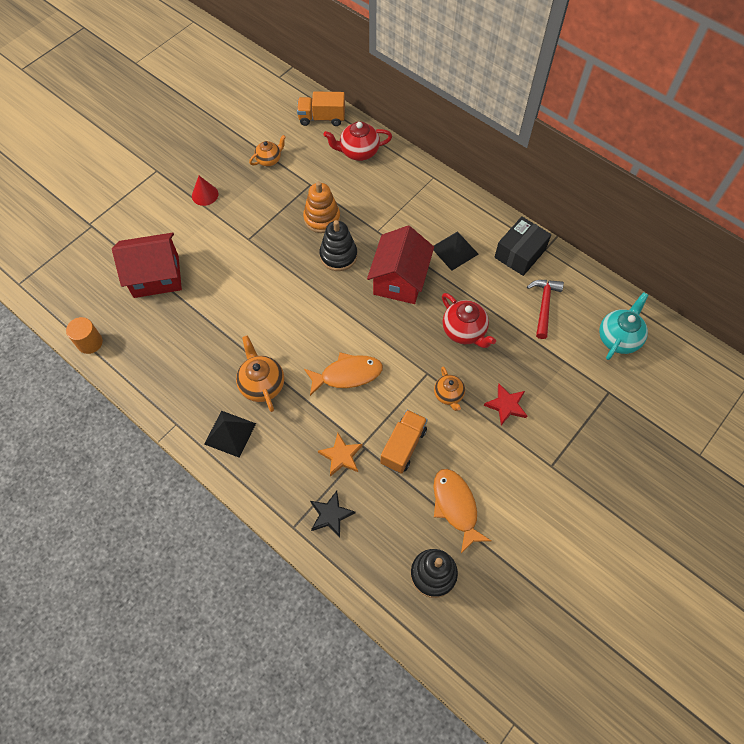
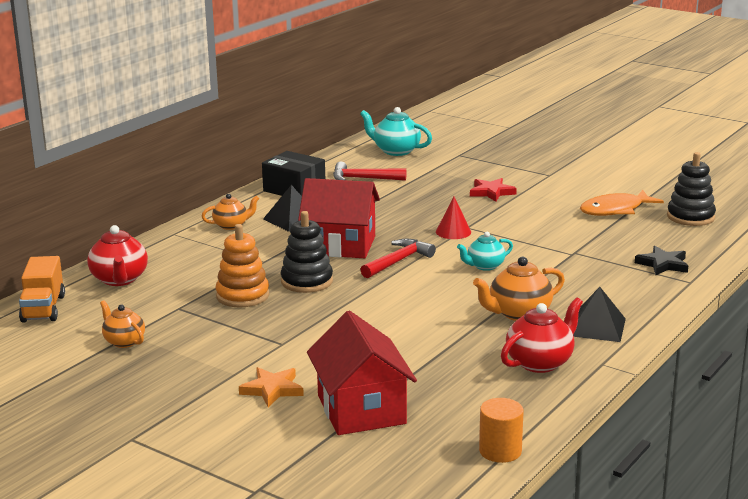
camera: 95 degrees left, 40 degrees down
(205, 195) = (192, 387): red cone -> red cone (453, 232)
(341, 456) = (591, 263): orange star -> orange star (272, 389)
(347, 374) = (485, 266): orange fish -> turquoise teapot
(364, 316) = (398, 261): none -> red hammer
(403, 446) = (562, 234): orange truck -> none
(448, 395) = (490, 216): orange teapot -> orange teapot (231, 225)
(464, 331) = (406, 212): red teapot -> red teapot (540, 362)

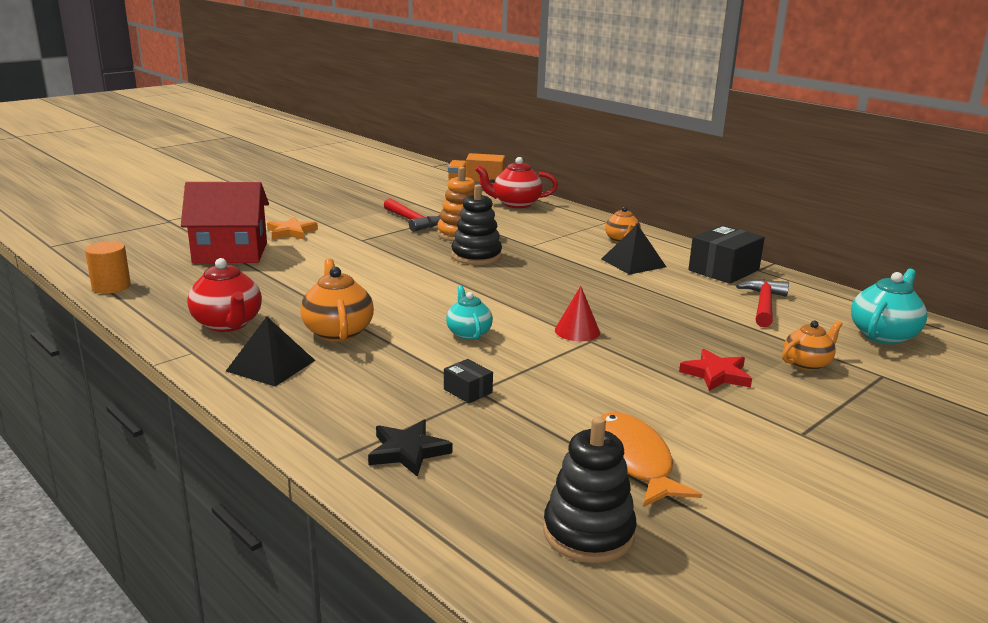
camera: 100 degrees right, 0 degrees up
(124, 341) = (406, 201): orange teapot -> orange teapot (807, 363)
(340, 245) = (557, 275): red house -> none
(398, 261) = (503, 295): red hammer -> red hammer (412, 221)
(575, 257) = (468, 391): none -> black box

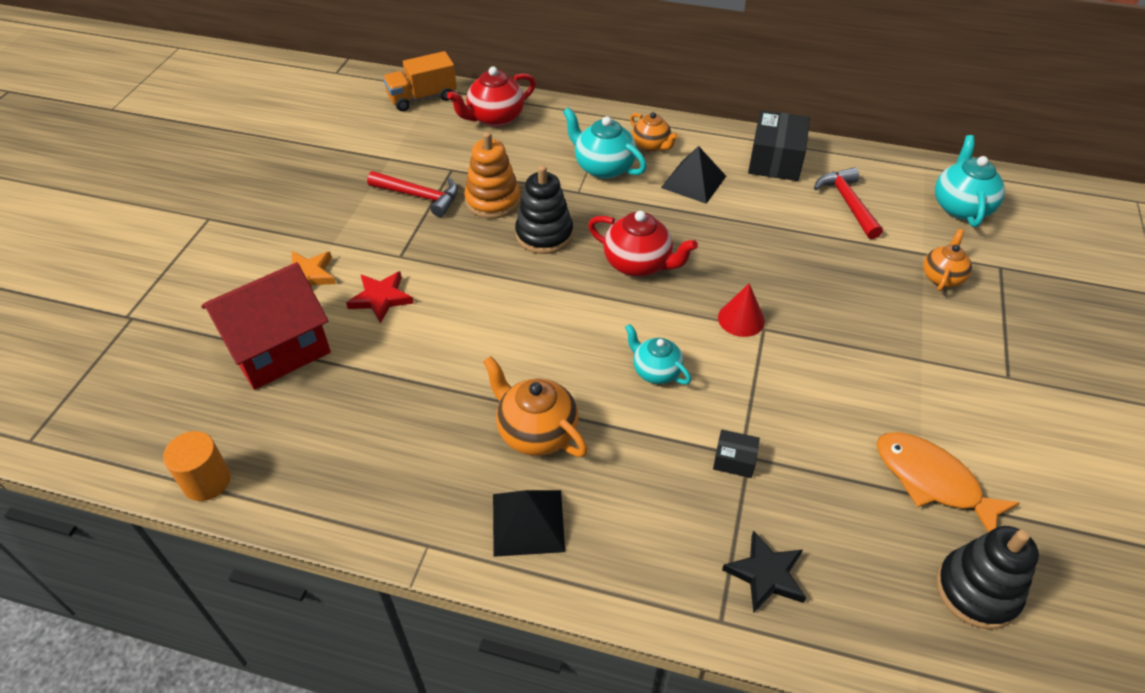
camera: 30 degrees left, 25 degrees up
(228, 324) = (414, 479): red teapot -> red teapot (638, 264)
(567, 240) = (603, 167): none -> turquoise teapot
(716, 374) = (894, 328): red star -> red star (381, 298)

